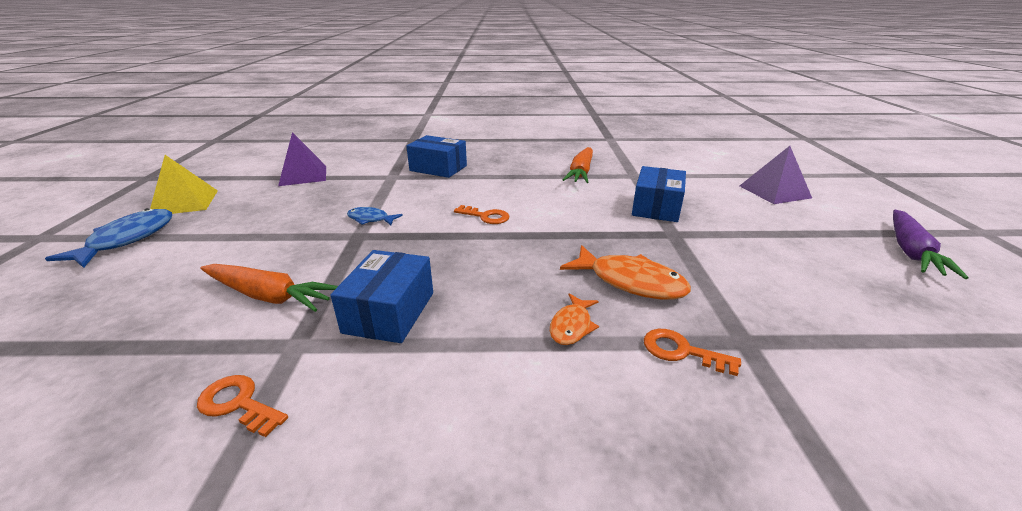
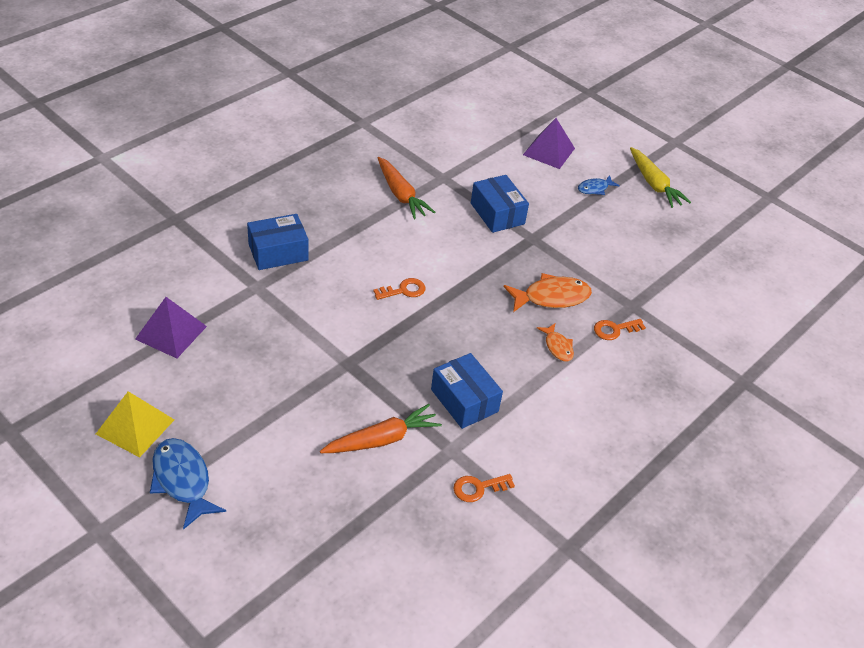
camera: 50 degrees left, 15 degrees up
(370, 219) = (328, 343): blue fish -> blue fish (595, 188)
(910, 251) = (654, 184): purple carrot -> yellow carrot

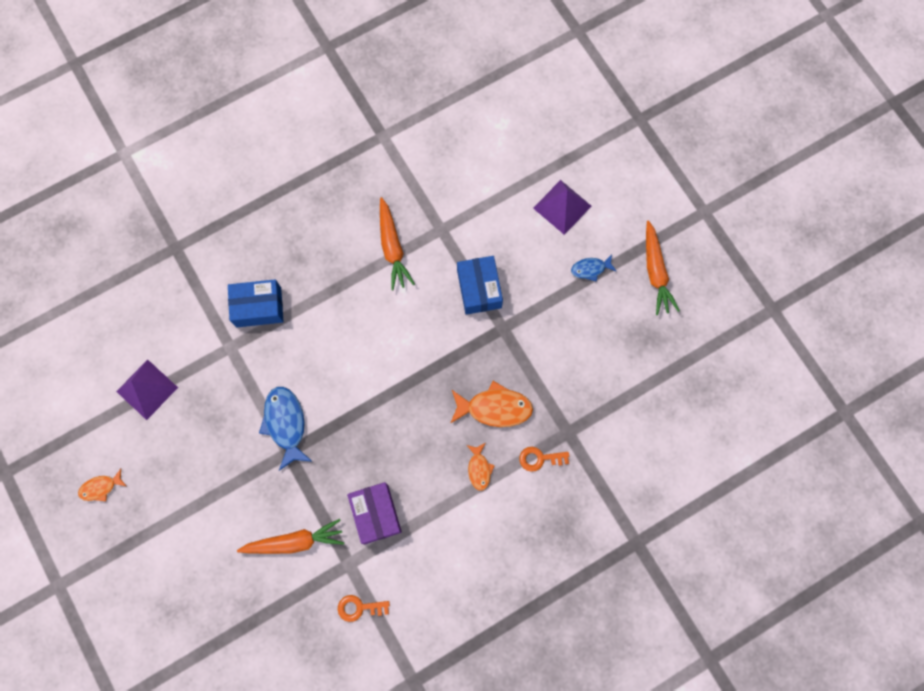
camera: 20 degrees right, 30 degrees up
(135, 426) = (101, 487): yellow pyramid -> orange fish
(183, 481) = (128, 550): blue fish -> blue fish (286, 424)
(403, 290) = (360, 375): orange key -> none
(464, 400) = (376, 514): blue box -> purple box
(654, 184) = (655, 272): yellow carrot -> orange carrot

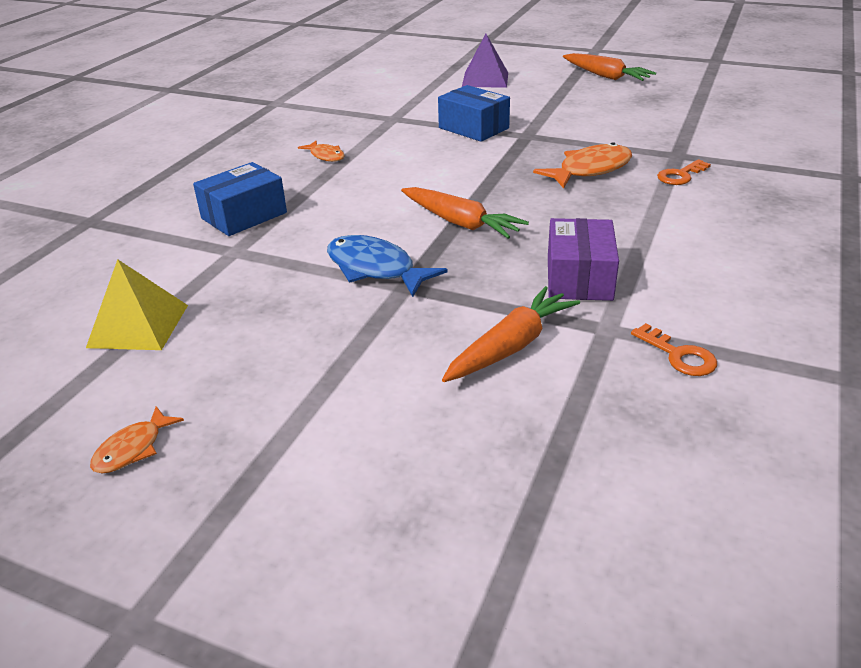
camera: 35 degrees left, 40 degrees down
(147, 389) = (138, 326): purple pyramid -> yellow pyramid
(359, 608) = (679, 355): orange key -> orange key turned 90 degrees counterclockwise
(376, 514) = (579, 278): purple box -> purple box turned 60 degrees clockwise
(392, 248) = (358, 139): orange carrot -> orange carrot (460, 223)
(479, 469) = (636, 204): orange fish -> orange fish (326, 156)
(590, 269) = (553, 91): blue fish -> none

